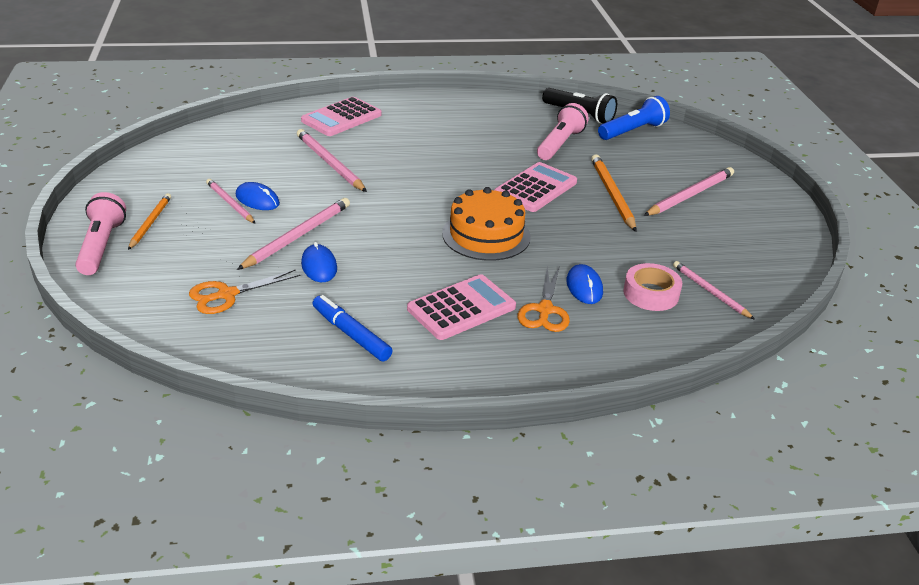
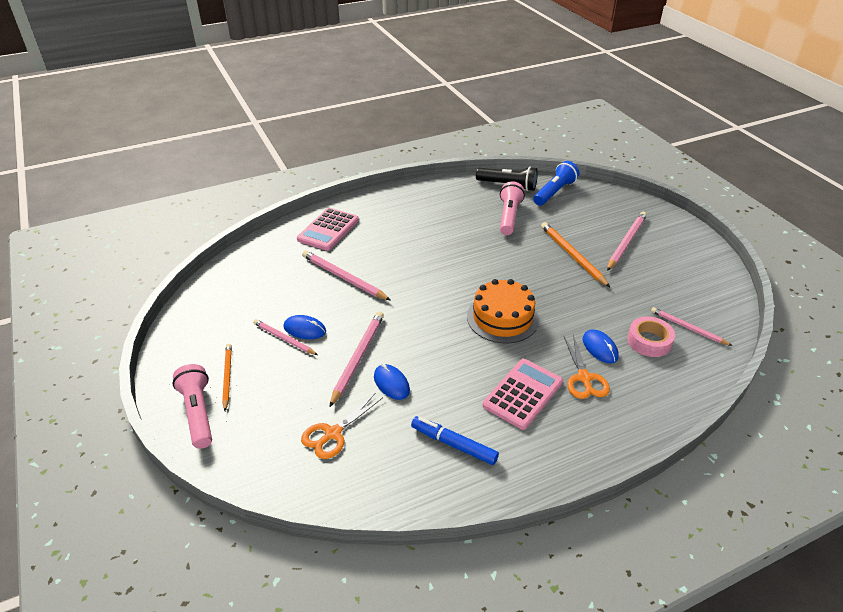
camera: 15 degrees left, 5 degrees up
(535, 188) = (514, 263): pink calculator -> none

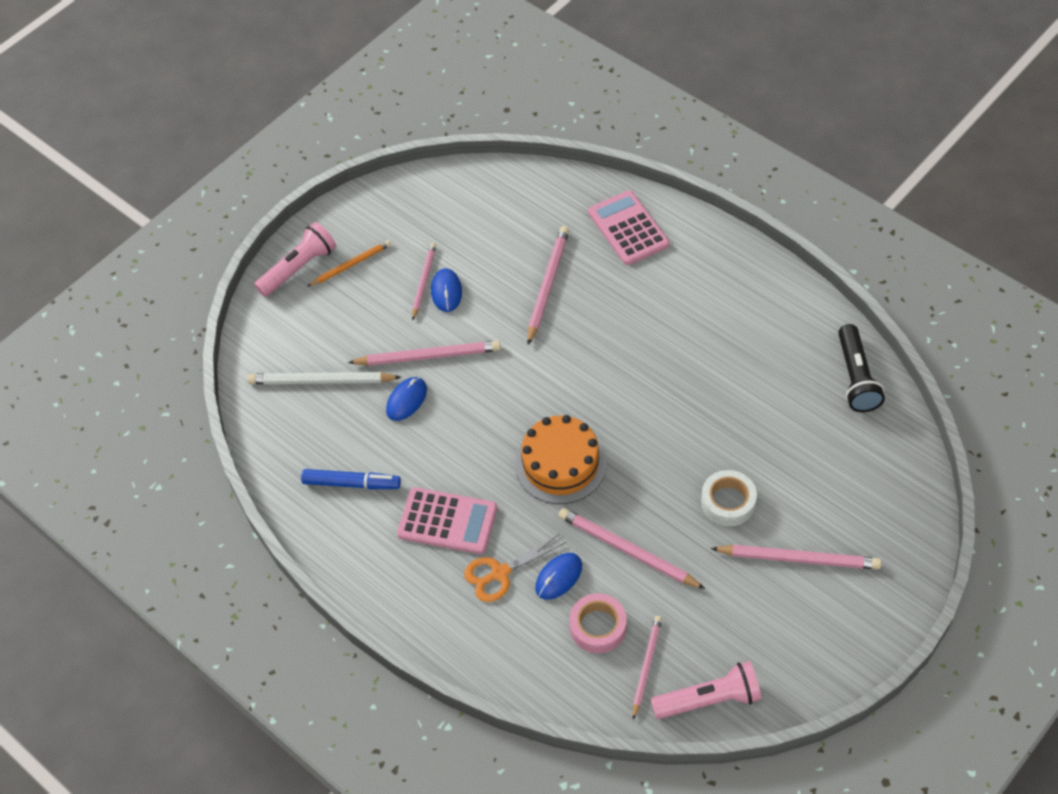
camera: 70 degrees right, 15 degrees up
(328, 230) = (628, 229): pink calculator -> pink calculator turned 60 degrees clockwise
(333, 434) = (321, 381): orange scissors -> white pencil
(453, 444) = (351, 483): blue marker -> blue marker turned 90 degrees clockwise
(509, 216) = (776, 404): pink flashlight -> pink flashlight (709, 700)
(554, 192) = (875, 439): blue flashlight -> none
(572, 255) = (728, 502): orange pencil -> white tape
(591, 308) = (627, 550): none -> pink pencil

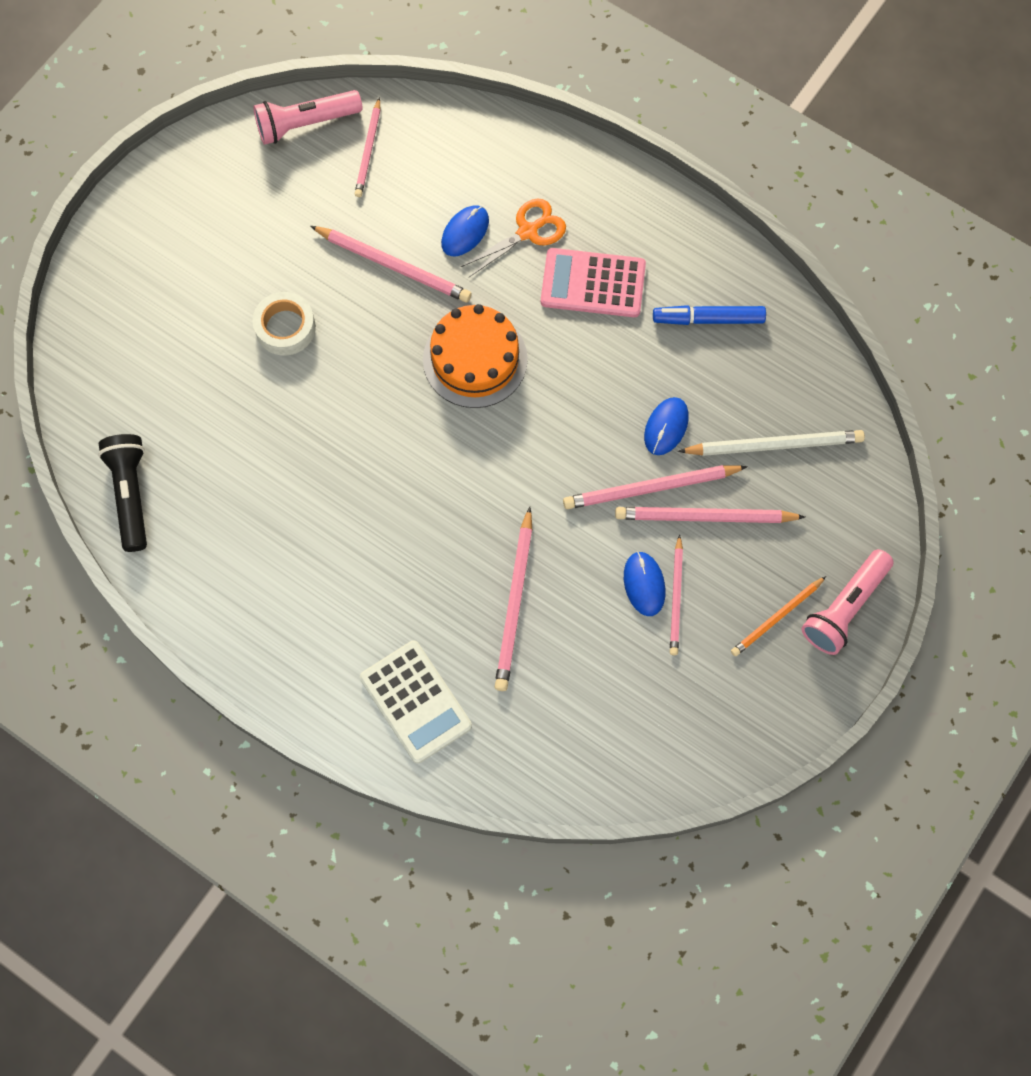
camera: 170 degrees right, 15 degrees up
(598, 627) = (420, 184): pink tape -> none
(628, 229) = (416, 702): pink calculator -> white calculator
(799, 558) = (210, 270): pink pencil -> pink pencil (705, 517)

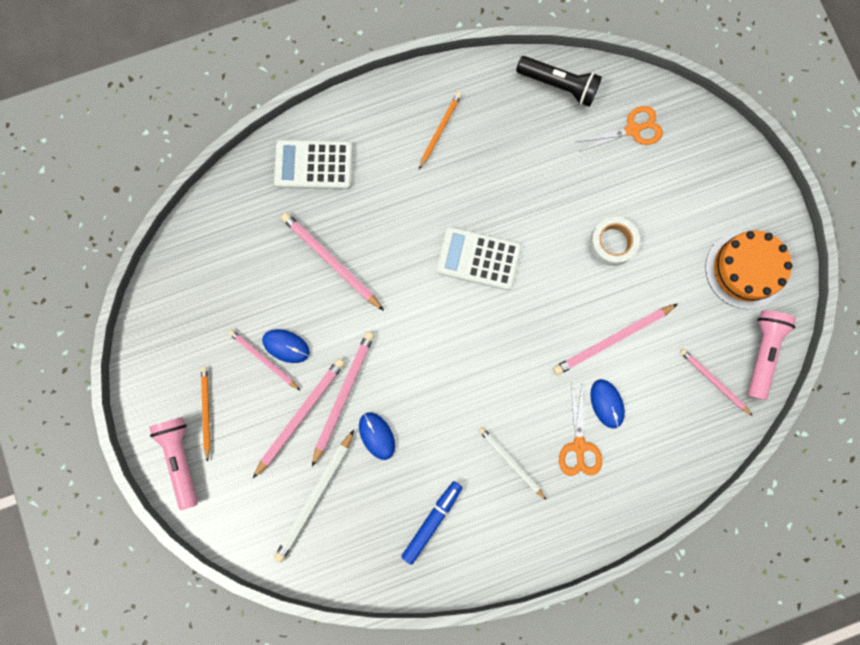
camera: 125 degrees right, 10 degrees up
(135, 385) = (632, 130): none -> orange scissors
(275, 589) = (440, 130): none -> orange pencil
(399, 450) = (478, 259): none -> white calculator
(475, 359) = (508, 346): orange cake -> orange cake (745, 269)
(593, 284) = (510, 462): pink calculator -> white pencil

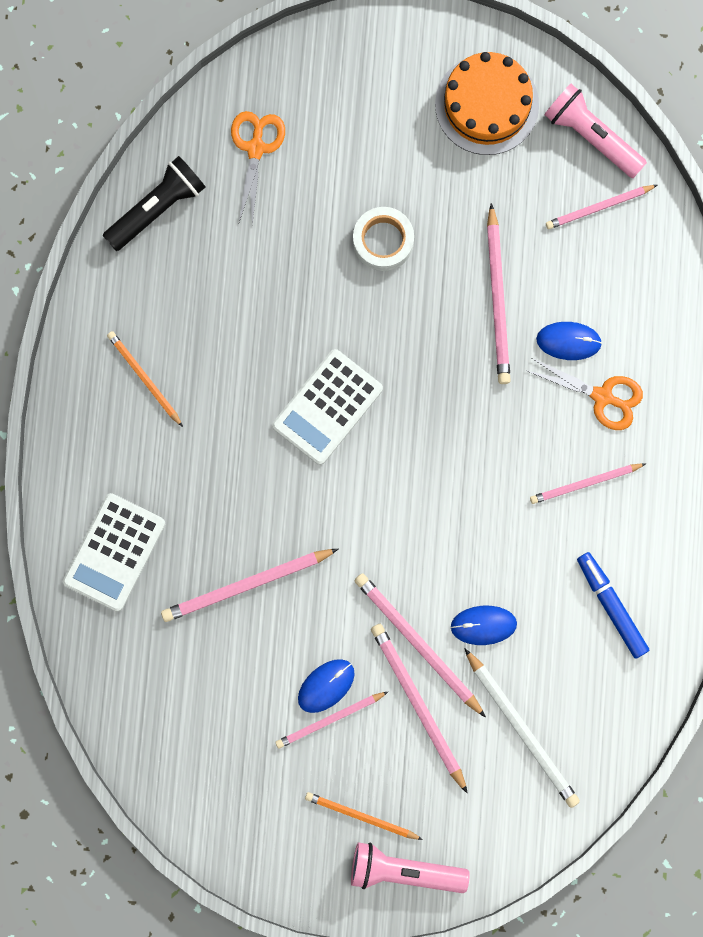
camera: 65 degrees left, 0 degrees up
(510, 462) = (585, 483): white pencil -> pink pencil

